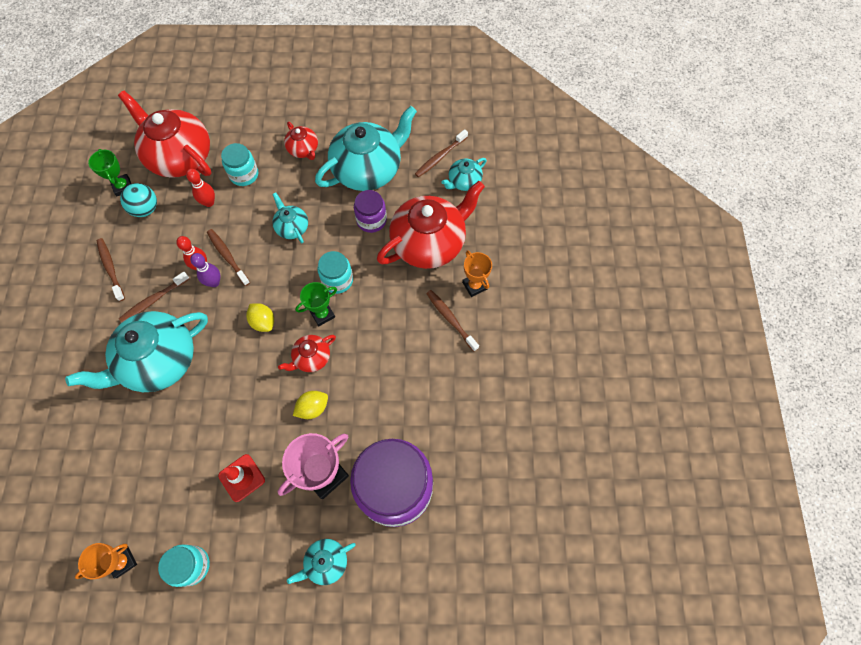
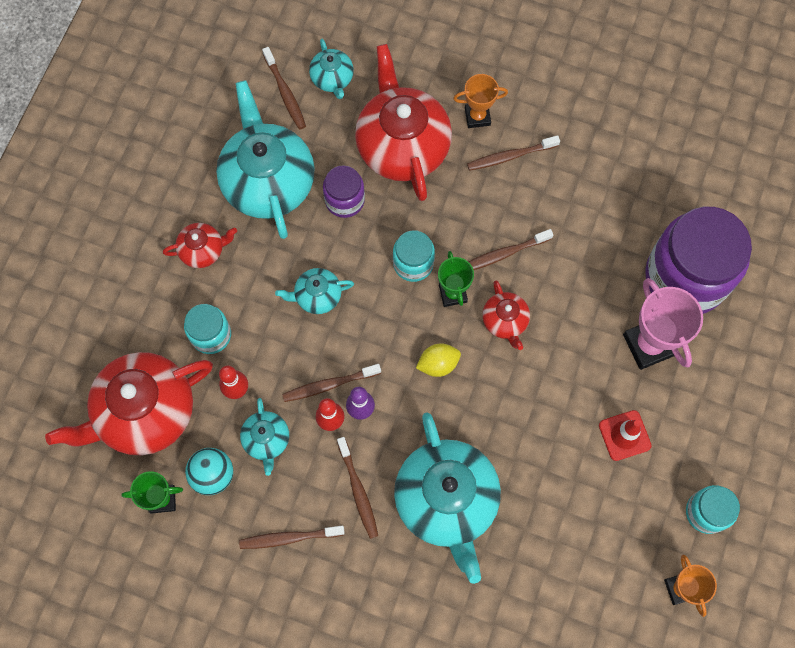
camera: 70 degrees left, 5 degrees up
(313, 408) = (567, 336): yellow lemon -> none
(326, 562) = (743, 370): turquoise teapot -> turquoise teapot (266, 440)
(366, 340) = (503, 254): none -> brown toothbrush

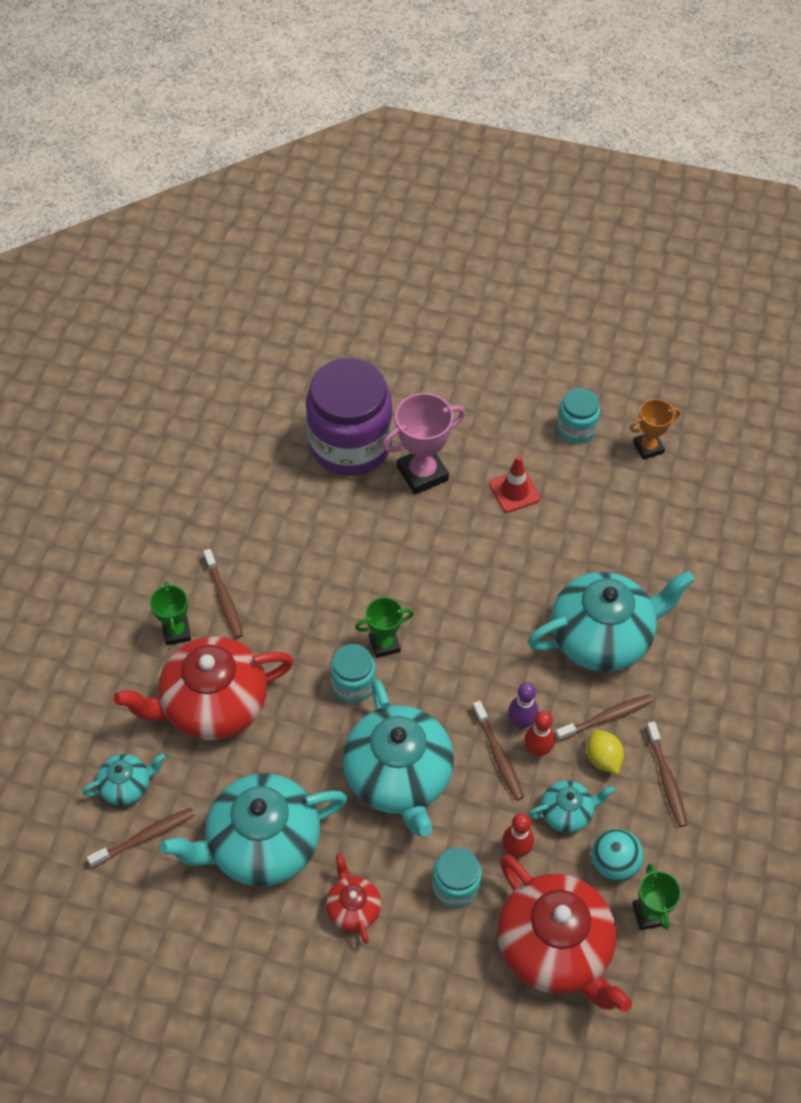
camera: 95 degrees left, 15 degrees down
(317, 296) = (399, 777): turquoise teapot -> turquoise teapot, size x2.10
(344, 200) = (282, 759): purple jar -> none
(438, 364) = (463, 653): yellow lemon -> yellow lemon (603, 758)
(477, 116) = (176, 632): orange trophy -> green trophy
(503, 254) = (337, 599): brown toothbrush -> none
(505, 321) = (410, 595): red teapot -> none

